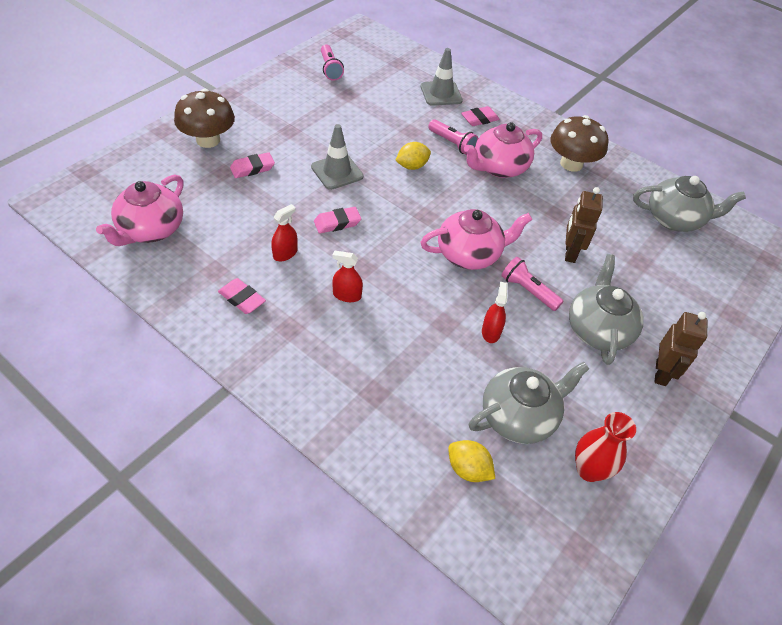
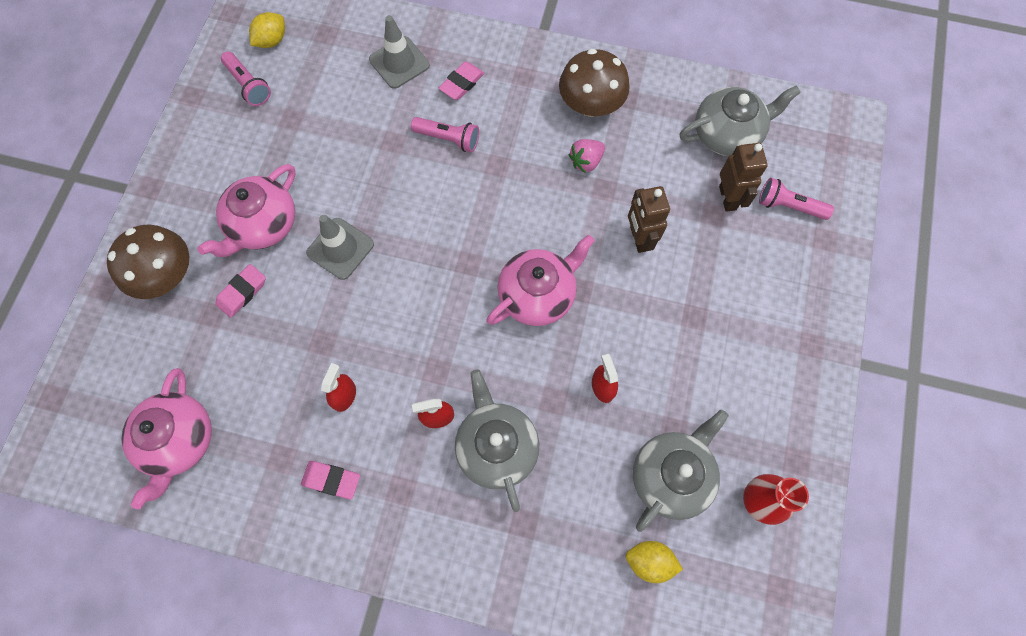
camera: 20 degrees left, 20 degrees up
(337, 223) = (378, 323): pink eraser -> none
(412, 166) = (419, 197): yellow lemon -> yellow lemon (272, 41)
(498, 167) = (515, 150): pink teapot -> pink teapot (262, 225)
(528, 291) = (617, 313): pink flashlight -> pink flashlight (788, 206)
(550, 193) = (586, 161): none -> pink strawberry
(598, 329) = (704, 328): grey teapot -> grey teapot (496, 447)
(661, 373) = (782, 351): brown robot -> brown robot (728, 198)

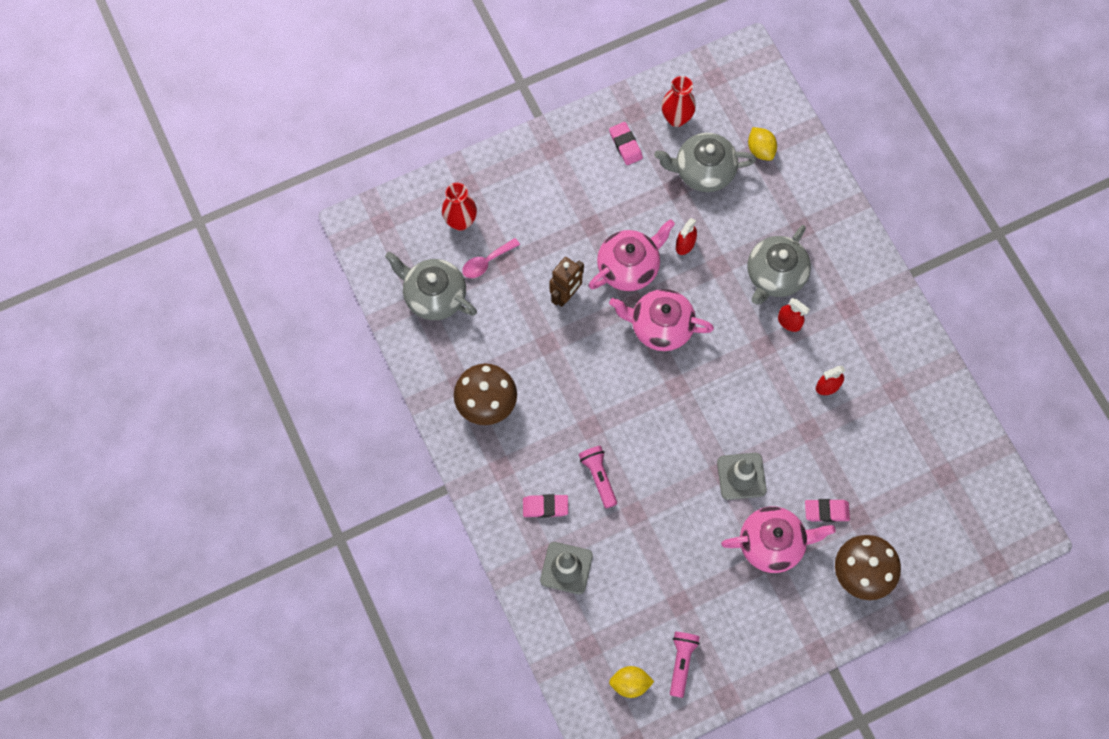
camera: 130 degrees left, 0 degrees up
(179, 441) = (942, 458): pink teapot -> pink teapot (629, 267)
(331, 480) = (879, 350): pink eraser -> pink eraser (625, 145)
(586, 161) = (536, 371): pink strawberry -> none
(728, 198) = (486, 262): brown robot -> pink spoon
(788, 206) = (460, 221): pink flashlight -> red vase

